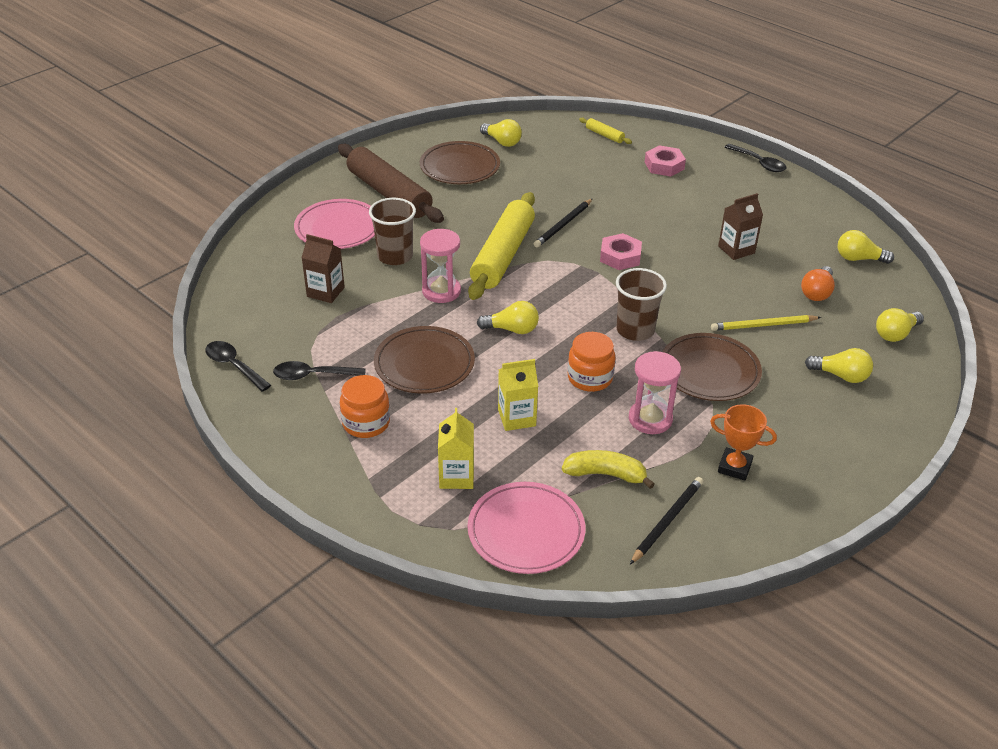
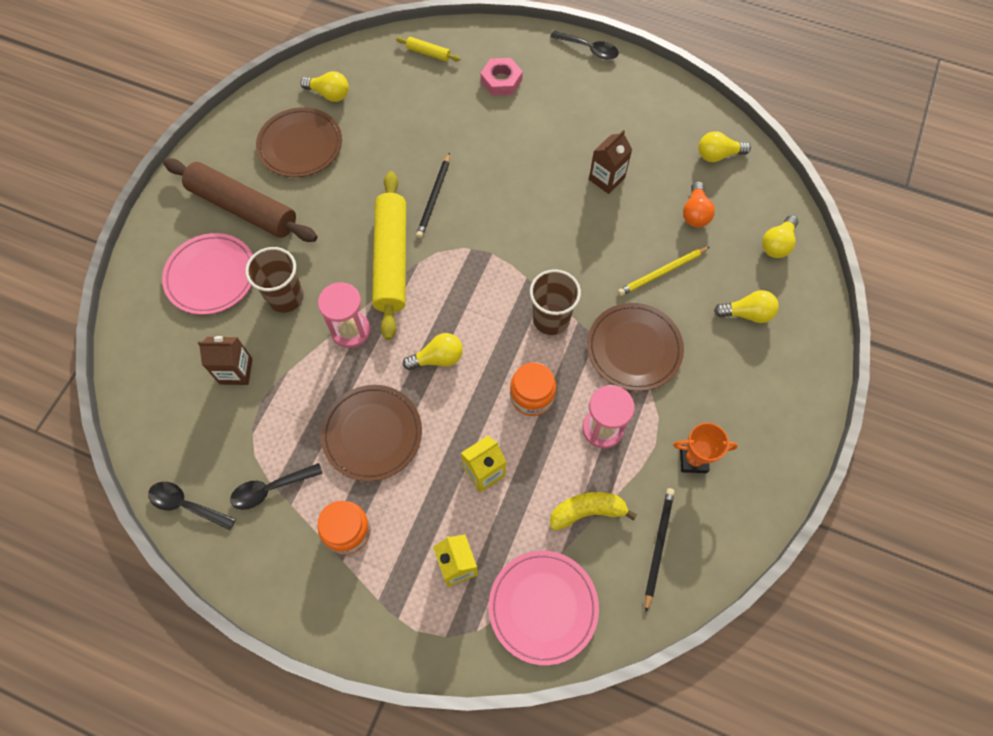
camera: 20 degrees left, 25 degrees up
(620, 256) = (503, 224): pink nut -> none

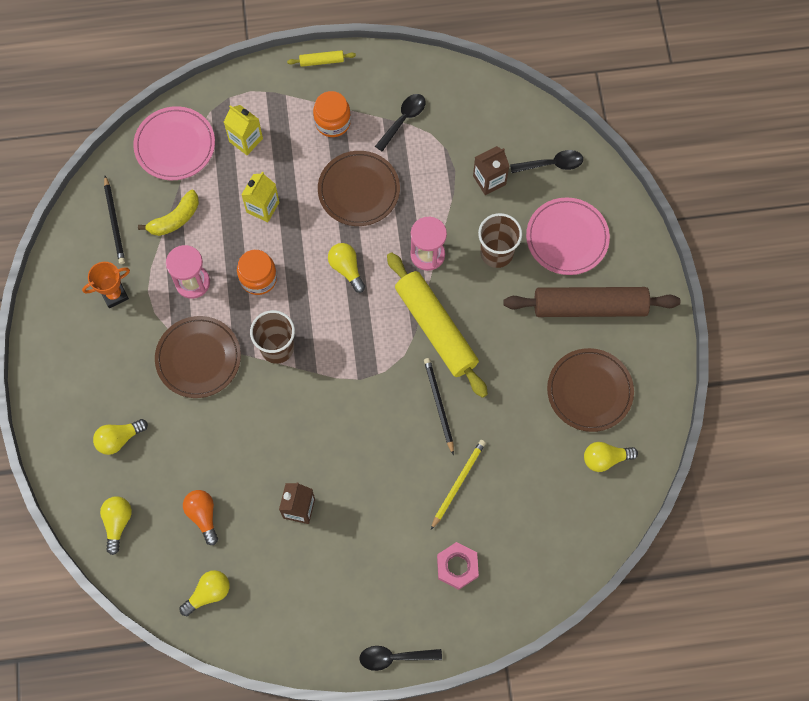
camera: 150 degrees right, 5 degrees up
(187, 505) = (451, 81): black spoon -> black spoon (551, 164)
(428, 53) = (547, 560): yellow rolling pin -> yellow rolling pin (322, 61)
(438, 358) = (346, 269): yellow light bulb -> yellow light bulb turned 105 degrees clockwise
(662, 272) = (206, 439): yellow pencil -> yellow pencil (458, 483)

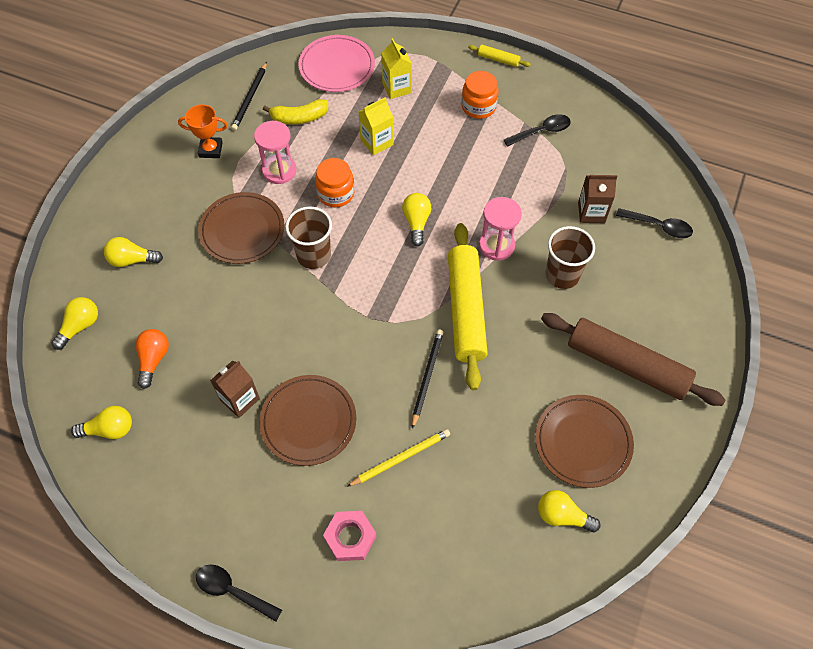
camera: 30 degrees right, 10 degrees down
(359, 190) = (467, 167): brown plate -> brown plate (308, 421)
(567, 238) = (638, 294): pink plate -> none

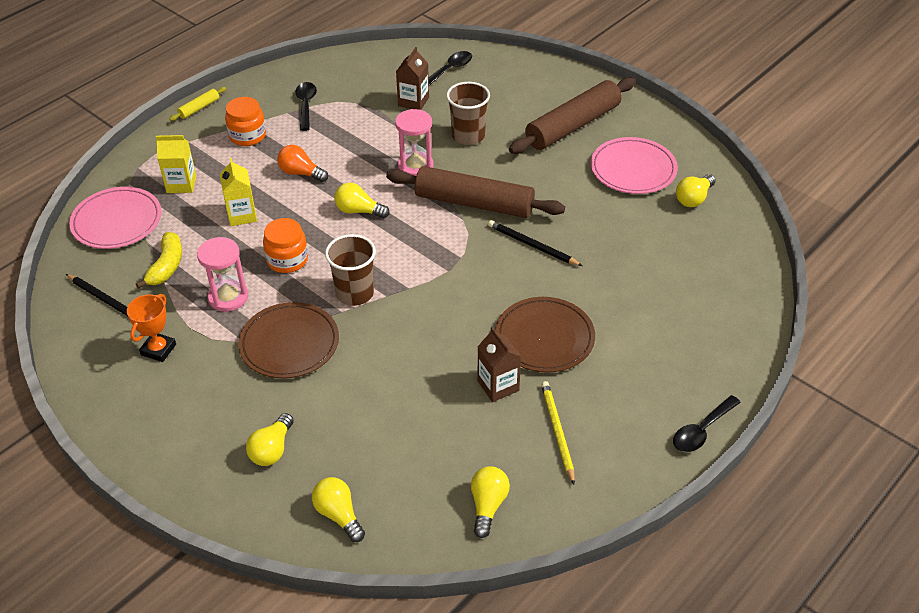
camera: 70 degrees left, 15 degrees down
(153, 359) = (417, 451): orange light bulb -> orange light bulb (300, 173)
(350, 537) = (673, 334): pink nut -> none
(400, 458) = (607, 282): yellow pencil -> yellow pencil (557, 432)
(466, 310) = (474, 203): yellow rolling pin -> brown rolling pin
(583, 442) = (633, 169): brown plate -> pink plate

